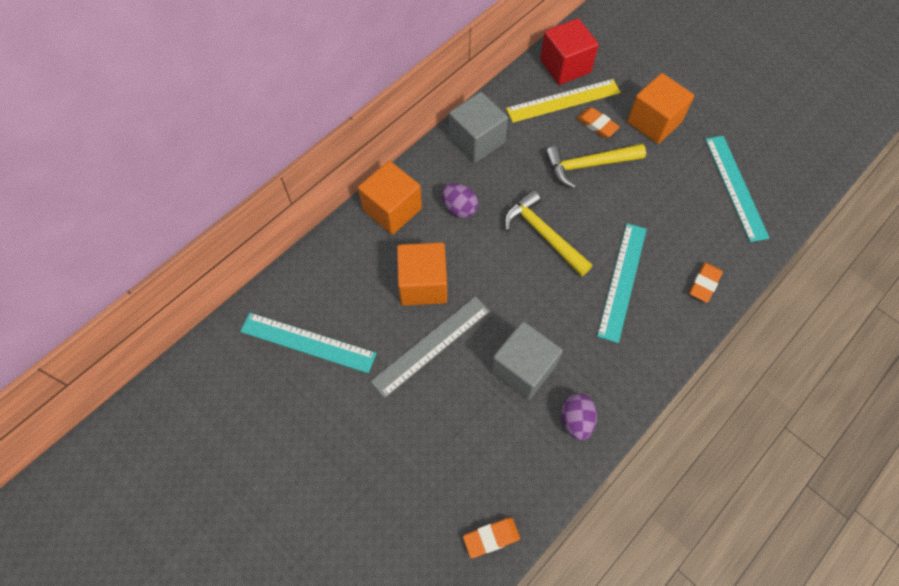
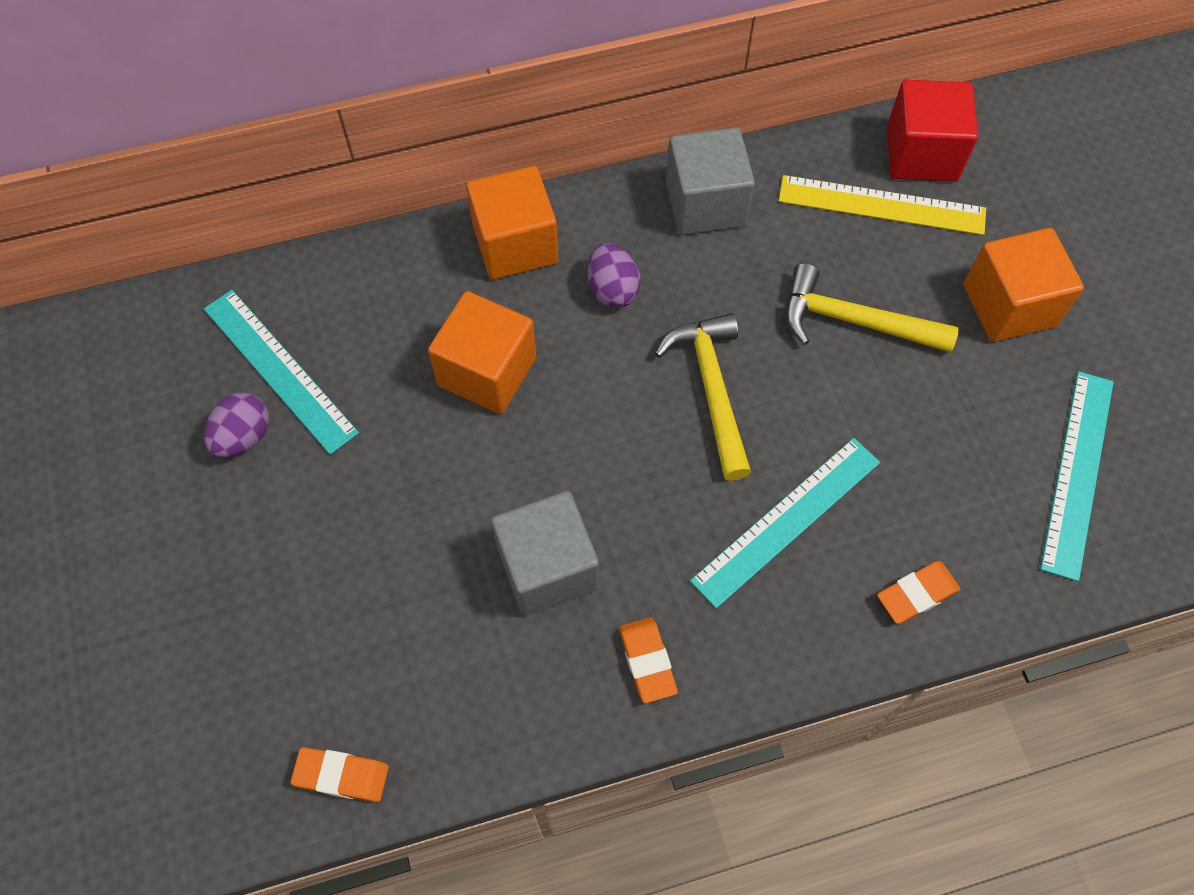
camera: 30 degrees right, 0 degrees up
(431, 345) = (440, 463): grey ruler -> none
(576, 420) = (574, 684): purple egg -> purple egg (244, 437)
(597, 125) = (910, 266): orange eraser -> orange eraser (647, 661)

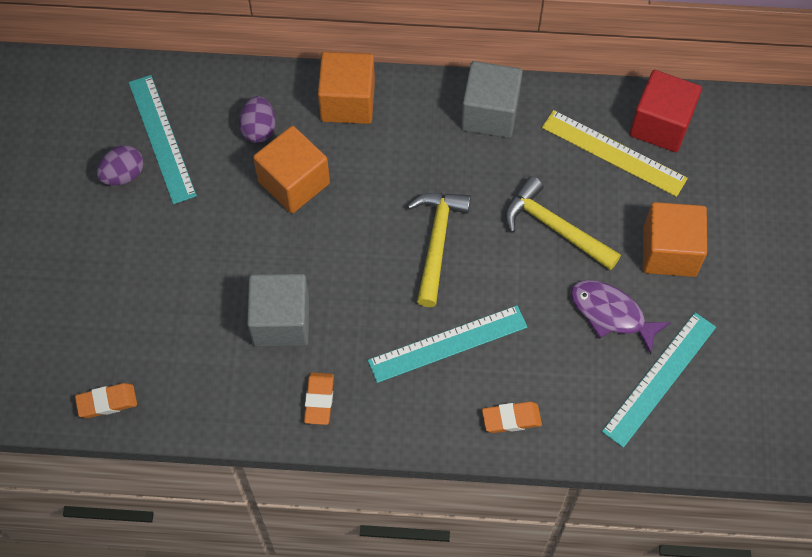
camera: 20 degrees right, 0 degrees up
(341, 775) = (107, 402): orange eraser -> orange eraser turned 45 degrees counterclockwise
(612, 289) = (400, 153): purple egg -> purple egg (259, 129)
(976, 408) = (611, 314): none -> purple fish

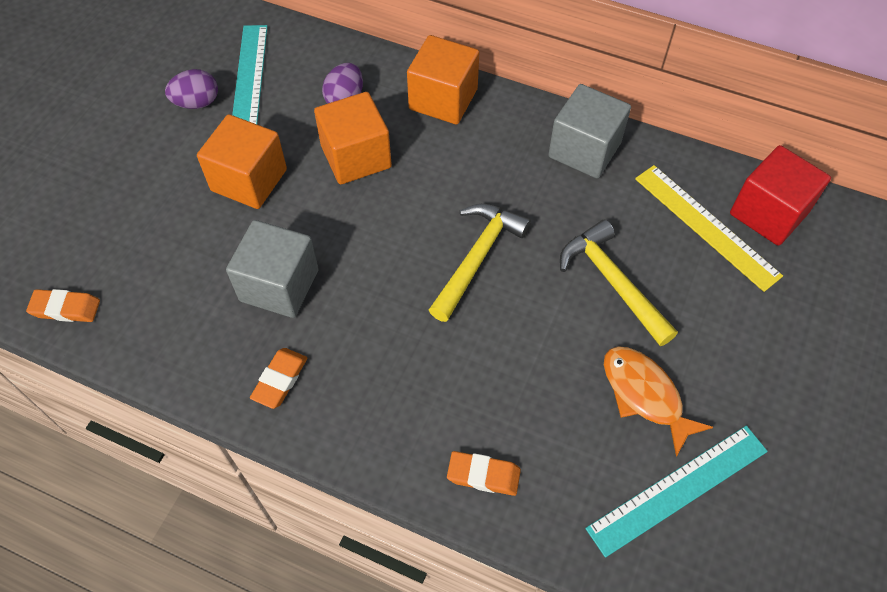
camera: 20 degrees right, 5 degrees down
(448, 344) = (445, 367): turquoise ruler -> none
(611, 314) = (644, 395): purple fish -> orange fish
(669, 251) = (736, 348): orange cube -> orange cube (249, 180)

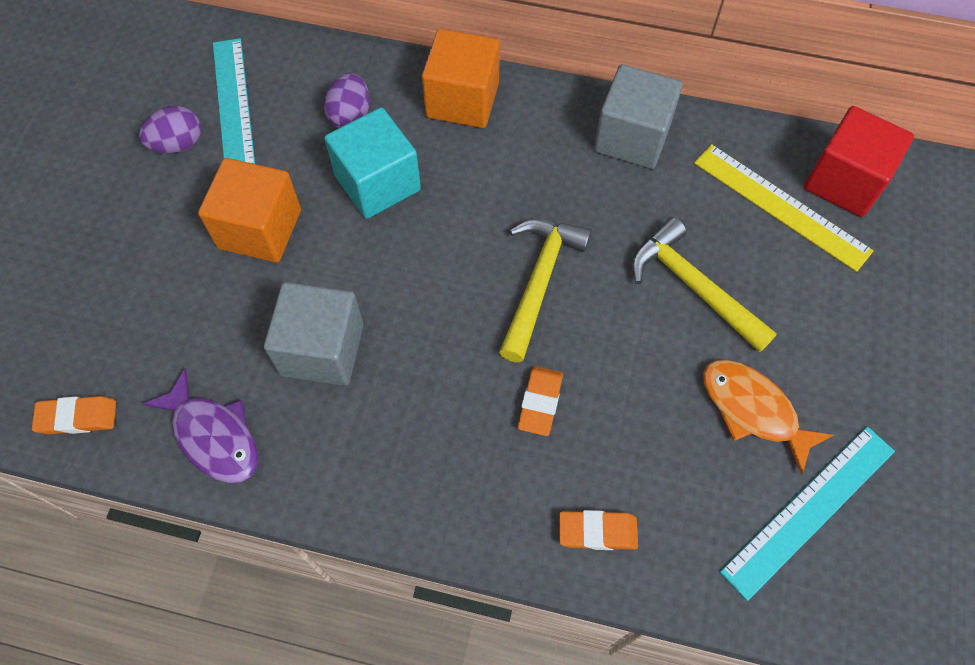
camera: 10 degrees left, 5 degrees up
(173, 341) = (213, 436): none -> purple fish
(280, 380) = (347, 461): orange eraser -> orange eraser (540, 402)
(356, 157) = (377, 183): orange cube -> turquoise cube

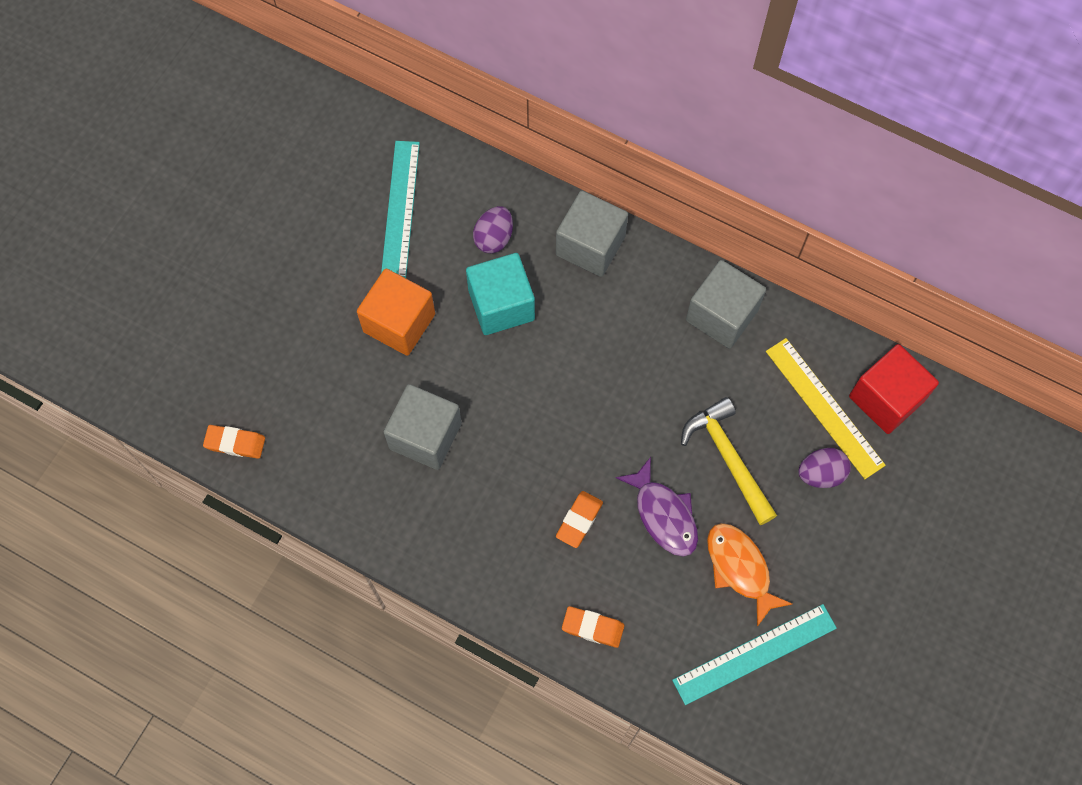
camera: 15 degrees right, 5 degrees up
(178, 144) = (349, 231): purple egg -> purple egg (821, 474)
(213, 436) = (331, 483): purple fish -> purple fish (663, 515)
(462, 100) = (590, 245): orange cube -> grey cube
(539, 281) = (607, 422): yellow hammer -> none

